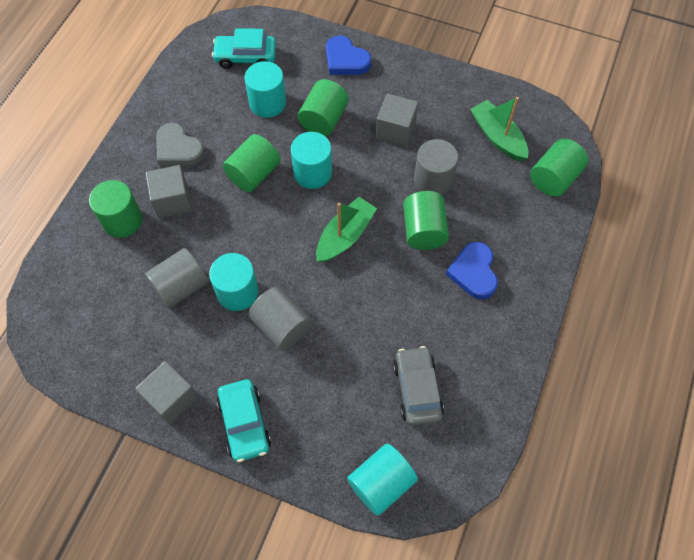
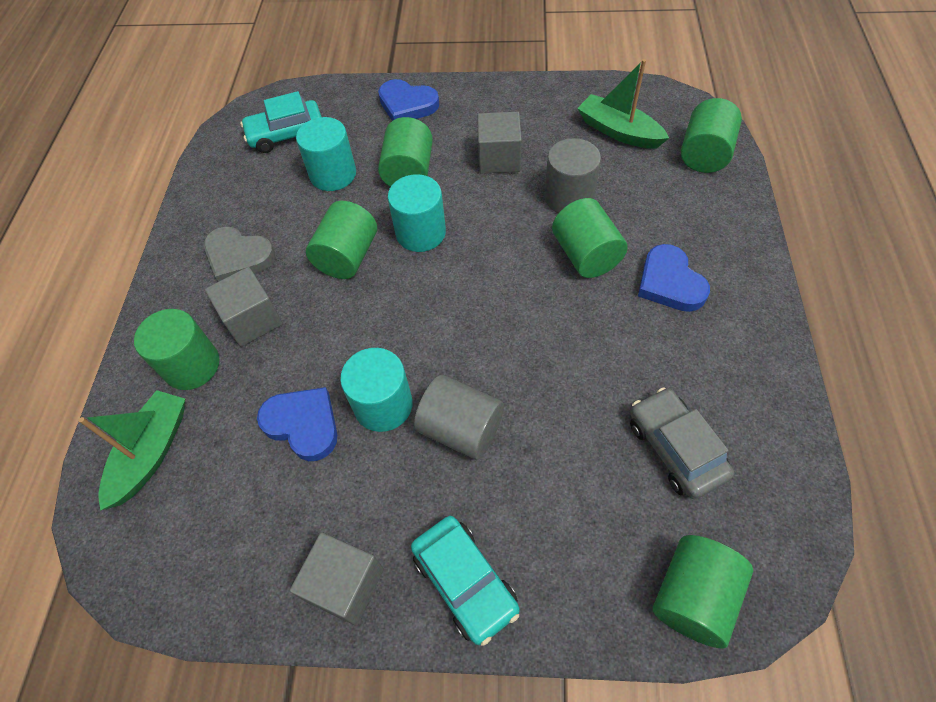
camera: 15 degrees left, 5 degrees down
(181, 287) = (303, 424): grey cylinder -> blue heart
(345, 236) = (493, 291): green boat -> green boat (151, 453)
(381, 483) = (693, 596): turquoise cylinder -> green cylinder

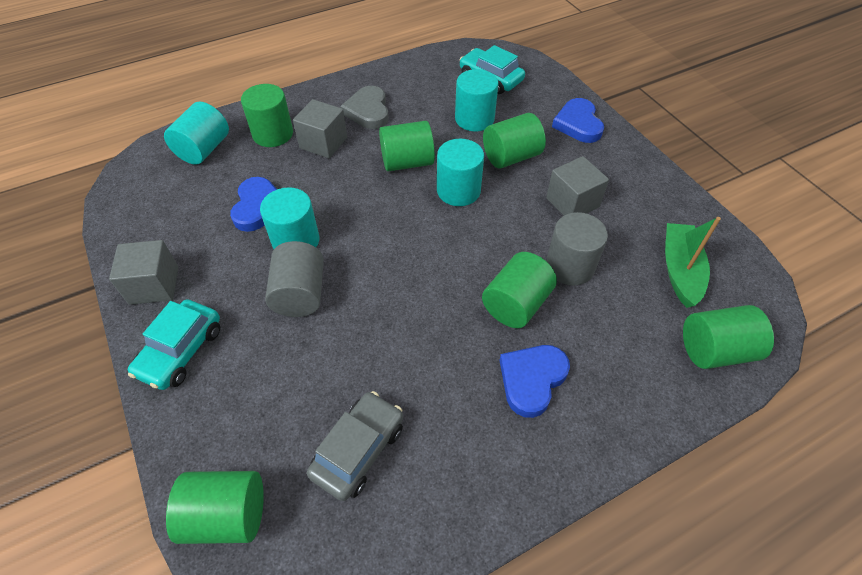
camera: 55 degrees right, 5 degrees down
(151, 453) = (204, 149): green boat -> turquoise cylinder

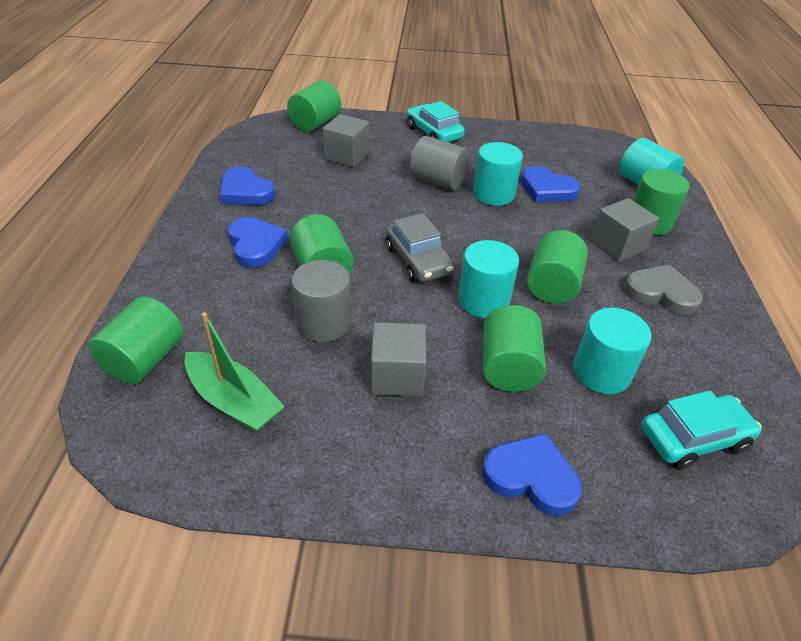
camera: 120 degrees right, 10 degrees down
(154, 285) = (498, 136): grey cube -> grey cube (347, 156)
(358, 450) = (299, 165): grey car -> grey car (418, 260)
(457, 465) = (246, 191): none -> blue heart

